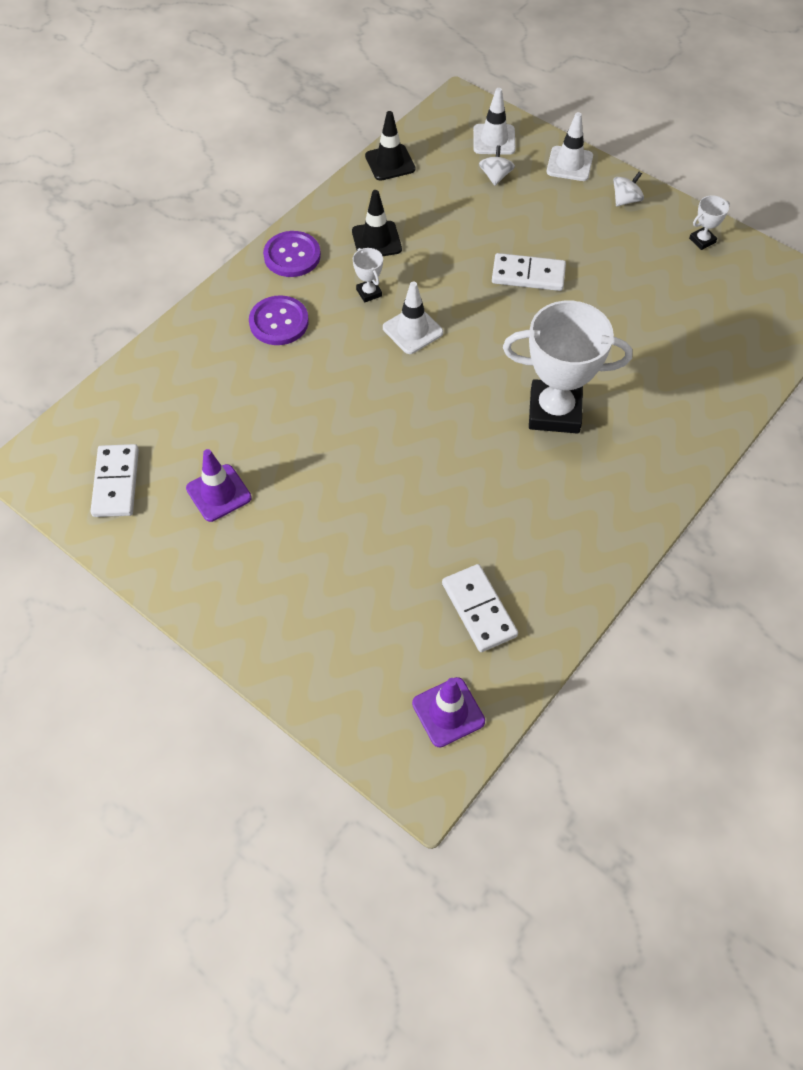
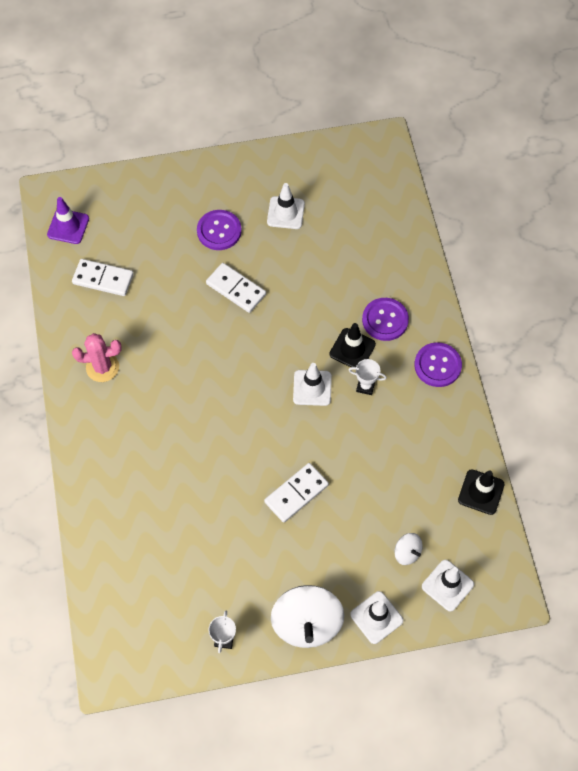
camera: 130 degrees right, 5 degrees up
(116, 482) = (336, 172): white domino -> white domino (236, 289)
(218, 493) = (285, 213): purple traffic cone -> white traffic cone
(303, 541) = (219, 231): none -> purple button
(376, 240) = (409, 425): black traffic cone -> black traffic cone (352, 349)
(554, 411) = (180, 416): white trophy -> none
(579, 520) = (102, 367): none -> pink cactus
(625, 200) = (307, 623): white spinning top -> white spinning top, size x2.08

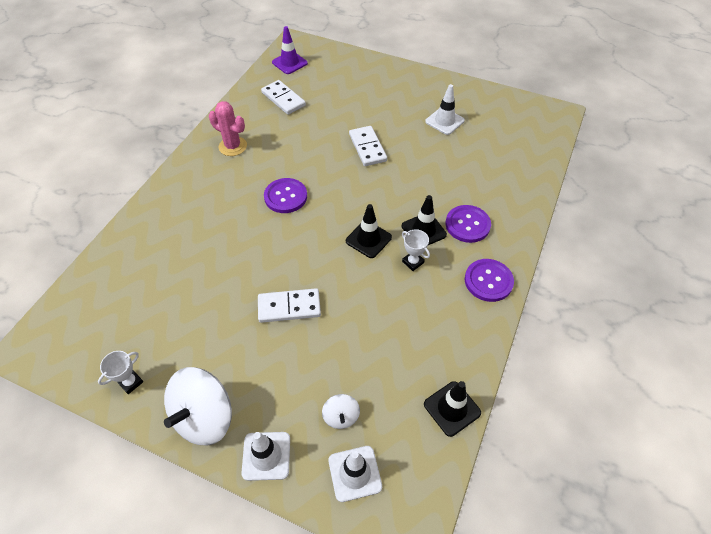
camera: 35 degrees right, 10 degrees down
(219, 231) = (386, 109): purple button -> purple button (285, 197)
(312, 388) = (368, 239): white traffic cone -> black traffic cone

